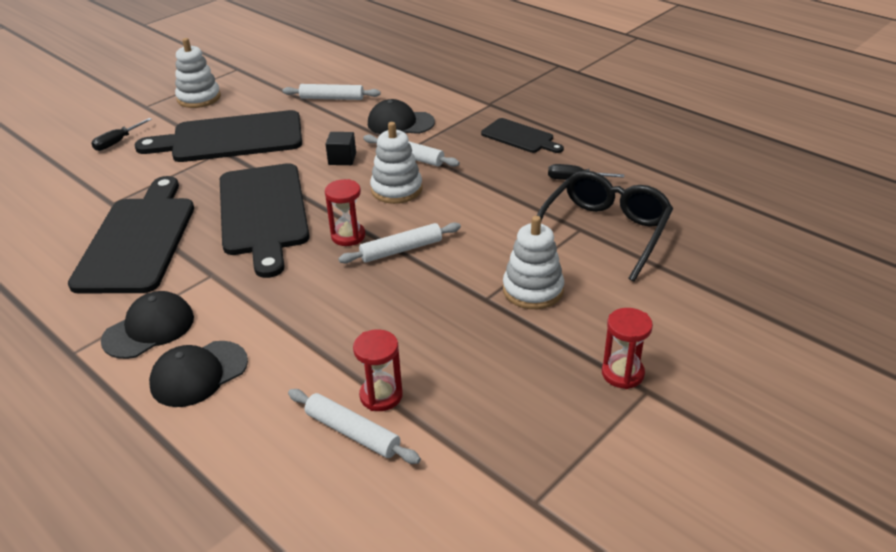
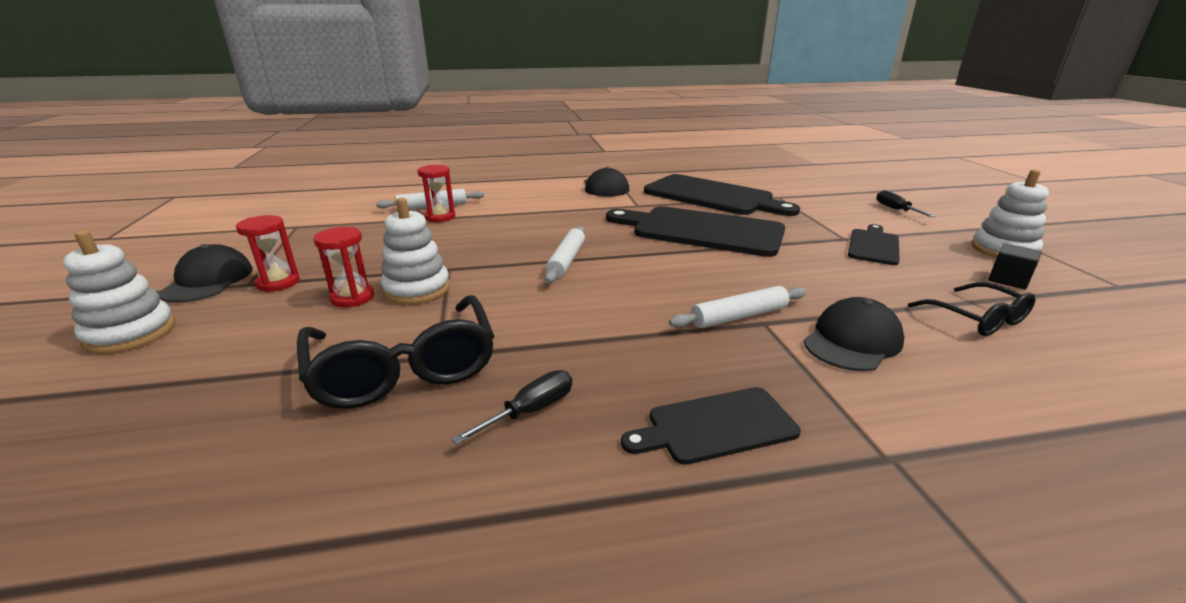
camera: 125 degrees right, 10 degrees down
(199, 374) = (545, 190): black cap -> black cap (208, 281)
(231, 138) = (873, 246): black cutting board -> black cutting board, size x0.52
(332, 98) = (977, 319): white rolling pin -> black glasses
(342, 159) = (773, 280): black cube -> black cube (1008, 280)
(348, 236) = (619, 248): red hourglass -> red hourglass (352, 298)
(396, 189) = (671, 287): white stacking toy -> white stacking toy (130, 333)

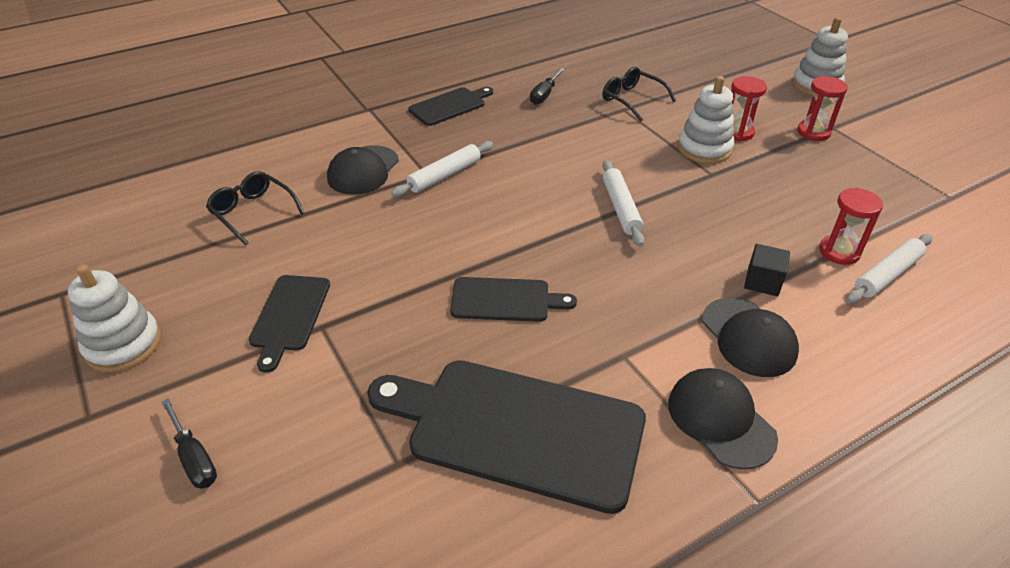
camera: 160 degrees right, 15 degrees up
(208, 281) = (865, 123): black cap -> black cap (748, 337)
(404, 368) = (632, 100): black glasses -> black glasses, size x0.59
(701, 231) = (505, 300): black cutting board -> black cutting board, size x0.52
(1008, 280) = (175, 277): black cube -> black cube (762, 282)

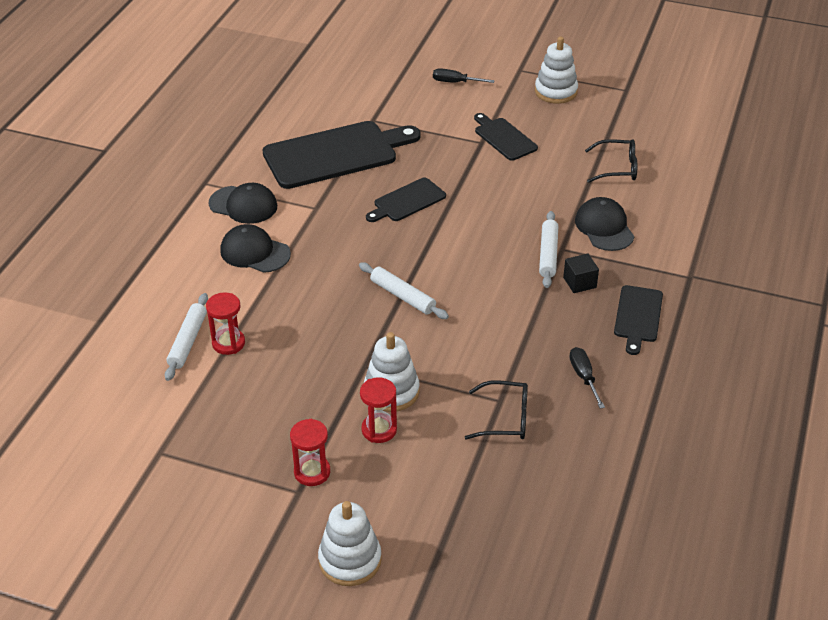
camera: 140 degrees right, 0 degrees up
(762, 282) = (267, 292): black cube -> black cube (579, 282)

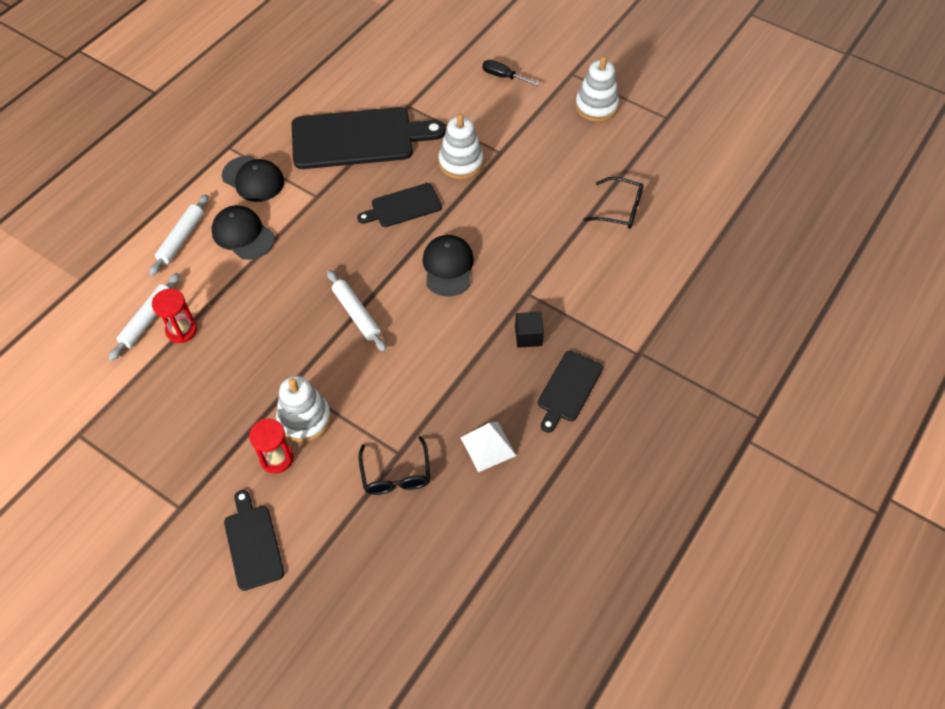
camera: 15 degrees right, 15 degrees up
(312, 472) = (200, 489): red hourglass -> none
(350, 560) = (195, 594): white stacking toy -> white stacking toy (461, 162)
(504, 138) = (523, 151): black cutting board -> black cutting board (253, 543)
(505, 418) = (396, 475): black glasses -> black glasses turned 60 degrees clockwise
(548, 254) = (511, 297): white rolling pin -> white rolling pin (181, 238)
(584, 377) = (488, 446): black screwdriver -> white pyramid
(604, 227) = (578, 277): black cap -> black cap (448, 267)

